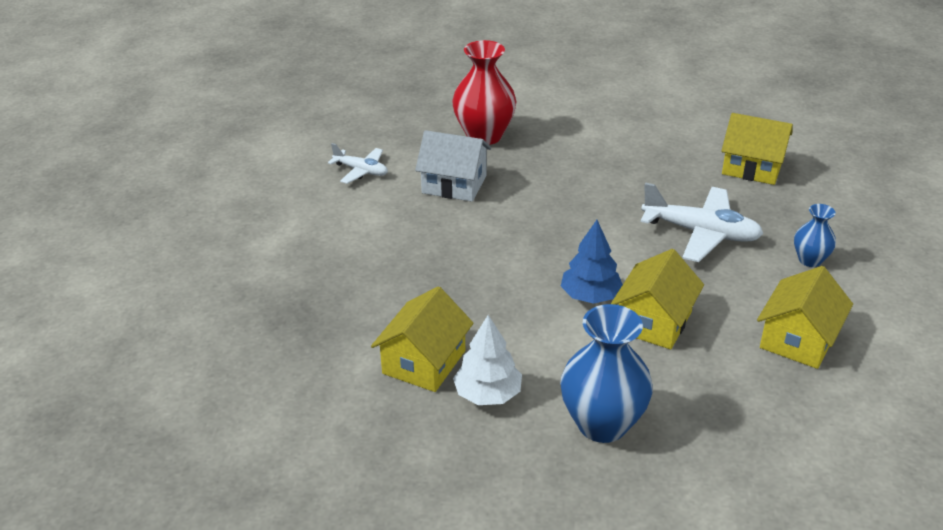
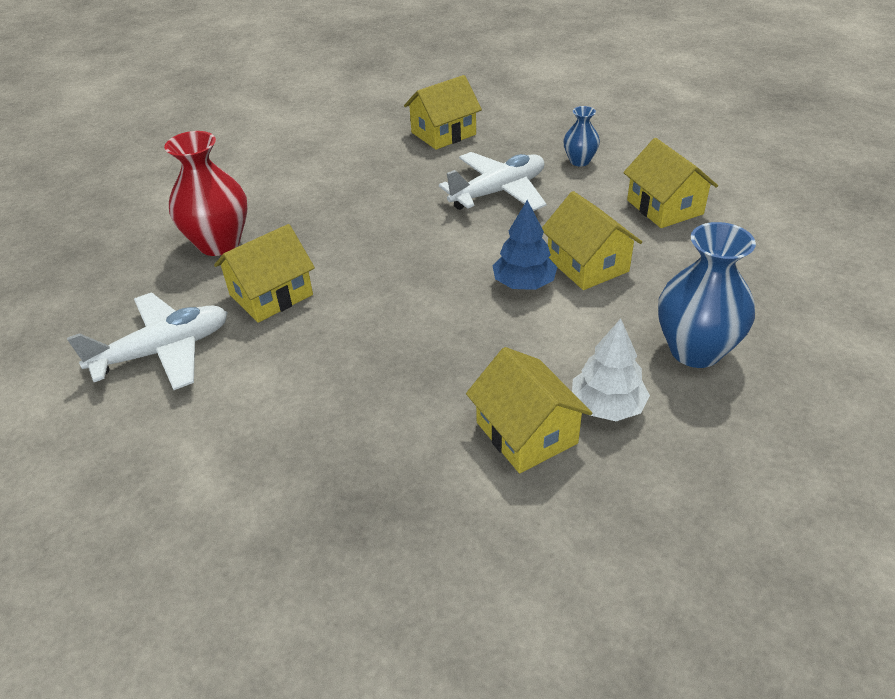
camera: 55 degrees left, 5 degrees up
(361, 171) = (163, 351): white plane -> white plane, size x1.74
(454, 184) = (271, 295): white house -> yellow house

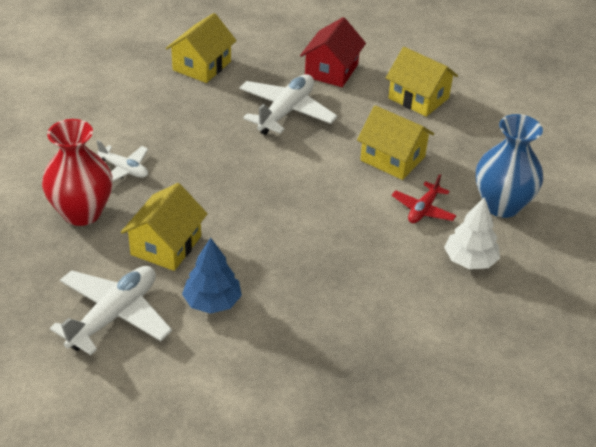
camera: 30 degrees left, 0 degrees up
(291, 212) = (124, 169): none -> white plane
(524, 284) = (357, 185): blue tree -> blue tree (212, 302)
(526, 433) = (430, 294): yellow house -> none
(579, 161) = (331, 70): blue vase -> red house
(586, 330) = (423, 210): none -> red plane

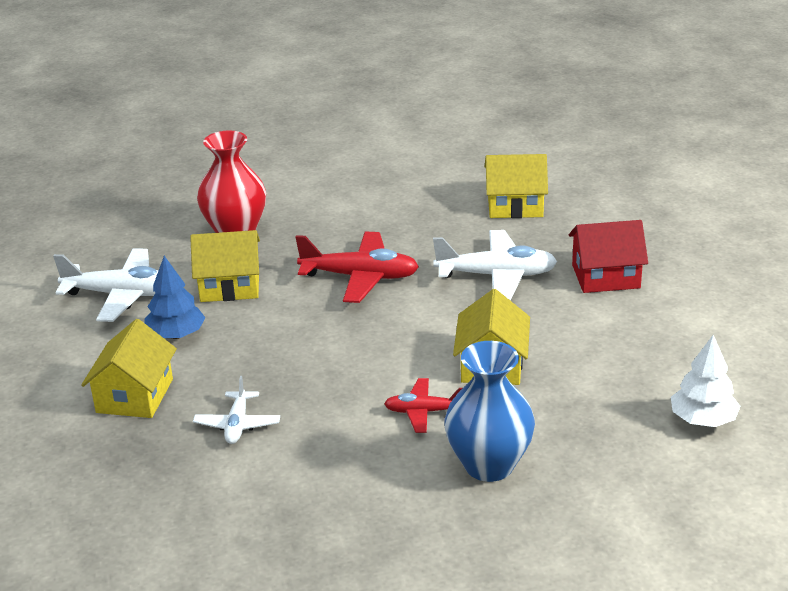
camera: 65 degrees right, 10 degrees down
(124, 169) = (312, 228): white plane -> white plane (237, 425)
(224, 173) = (360, 277): none -> red plane
(418, 98) = (627, 347): yellow house -> yellow house (135, 396)
(469, 260) = (368, 469): white tree -> white tree (703, 420)

